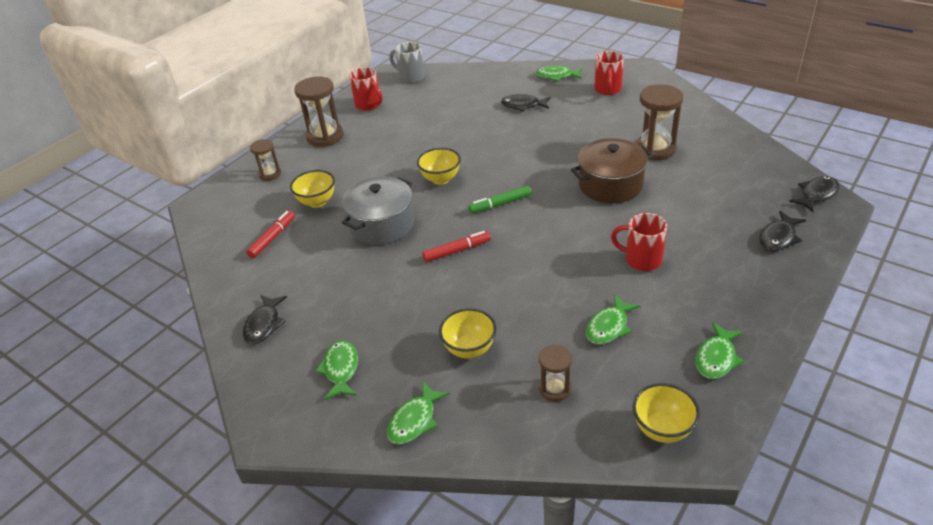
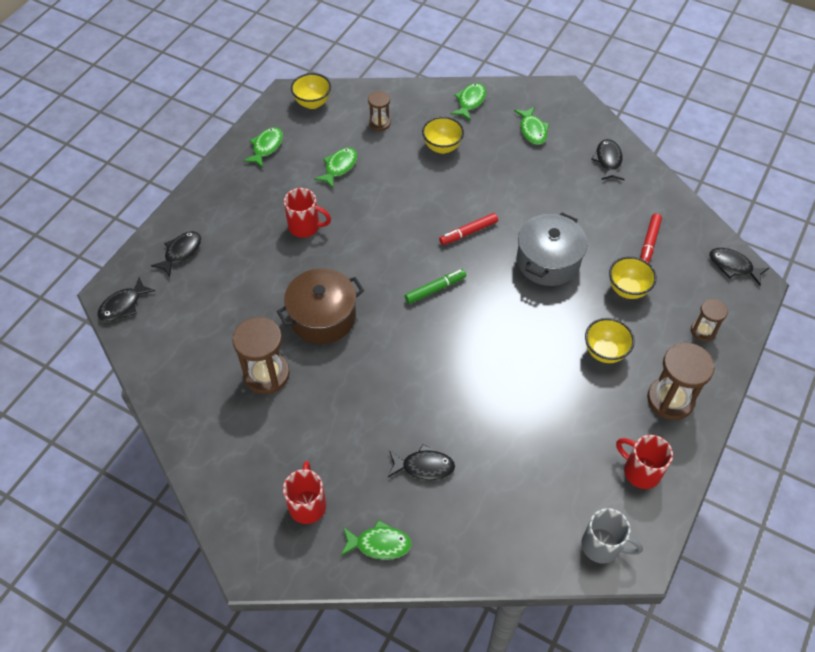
camera: 170 degrees right, 15 degrees up
(206, 218) = (733, 266): none -> black fish
(441, 179) = (504, 324): yellow bowl -> yellow bowl (604, 352)

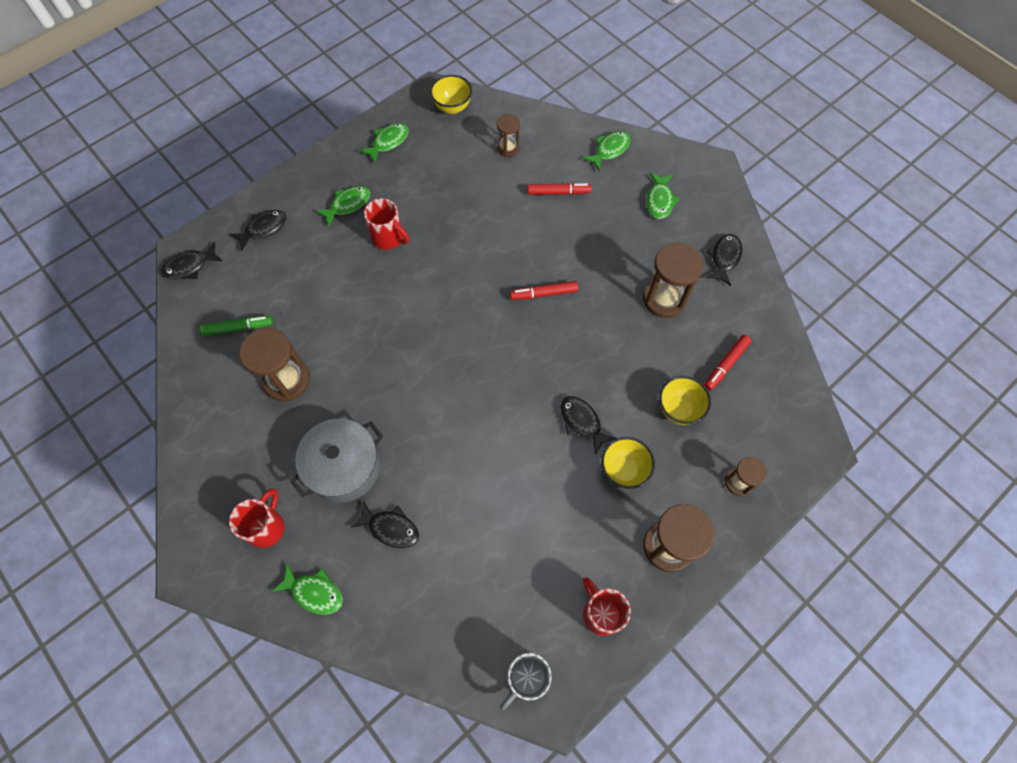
camera: 20 degrees right, 10 degrees up
(323, 317) = (364, 338): brown pot -> none
(339, 167) = (448, 184): green fish -> green fish (348, 205)
(435, 289) = (484, 344): green marker -> green marker (239, 328)
(442, 147) = (558, 192): yellow bowl -> red marker
(548, 261) = (610, 351): grey pot -> grey pot (344, 467)
(573, 207) = (664, 299): none -> brown hourglass
(602, 546) = (526, 678): grey mug -> grey mug turned 90 degrees clockwise
(733, 266) = (805, 420): black fish -> black fish (582, 422)

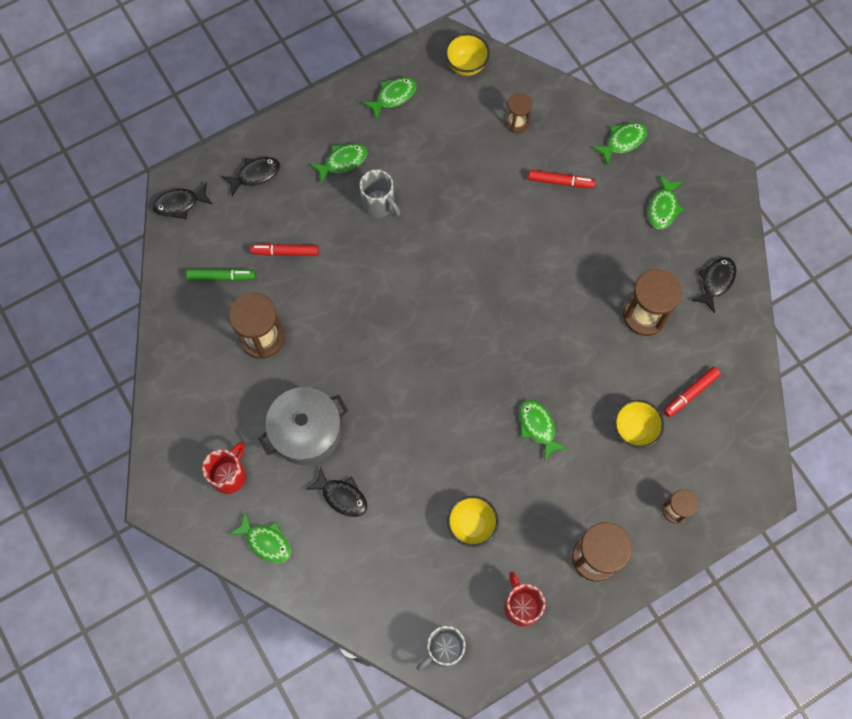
camera: 10 degrees right, 5 degrees up
(388, 238) = (379, 204): red mug -> grey mug
(544, 293) = (525, 290): red marker -> red marker (285, 252)
(582, 422) = (538, 427): black fish -> green fish
(623, 470) = (568, 479): yellow bowl -> yellow bowl (471, 525)

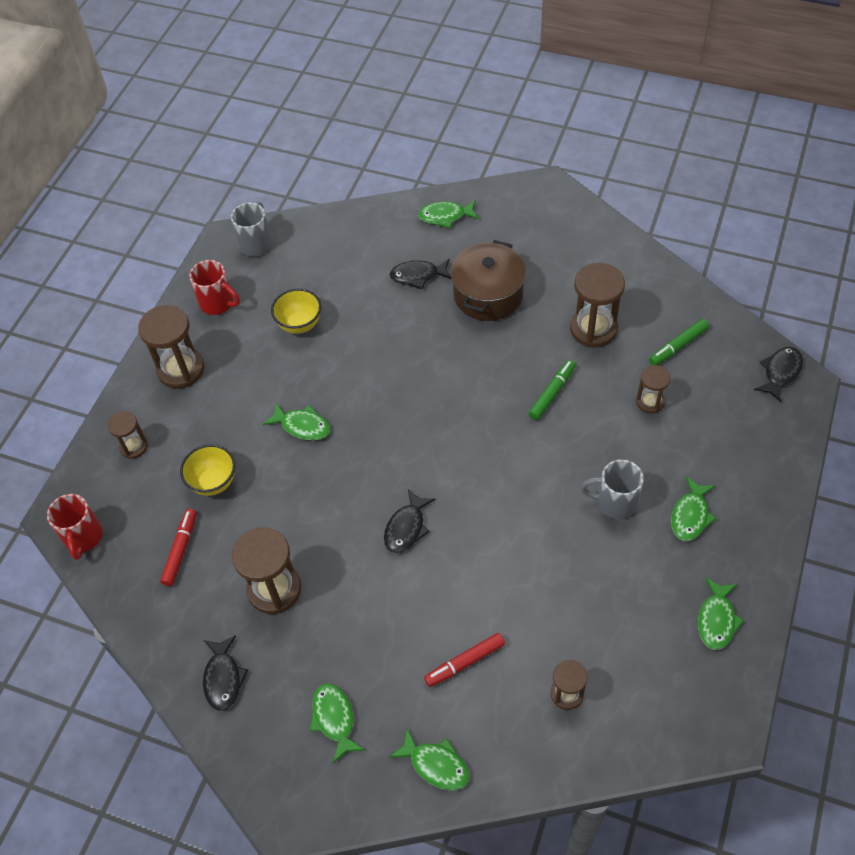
camera: 145 degrees right, 15 degrees down
(229, 475) = (515, 233): red mug -> red mug (83, 537)
(255, 175) = (750, 443): black fish -> black fish (406, 528)
(285, 252) = (650, 402): red marker -> brown hourglass
(306, 432) = (488, 295): grey pot -> brown pot
(342, 311) = (552, 393): none -> green marker
(466, 66) = (682, 718): yellow bowl -> none
(623, 141) = (436, 765): green fish -> green fish turned 75 degrees counterclockwise

